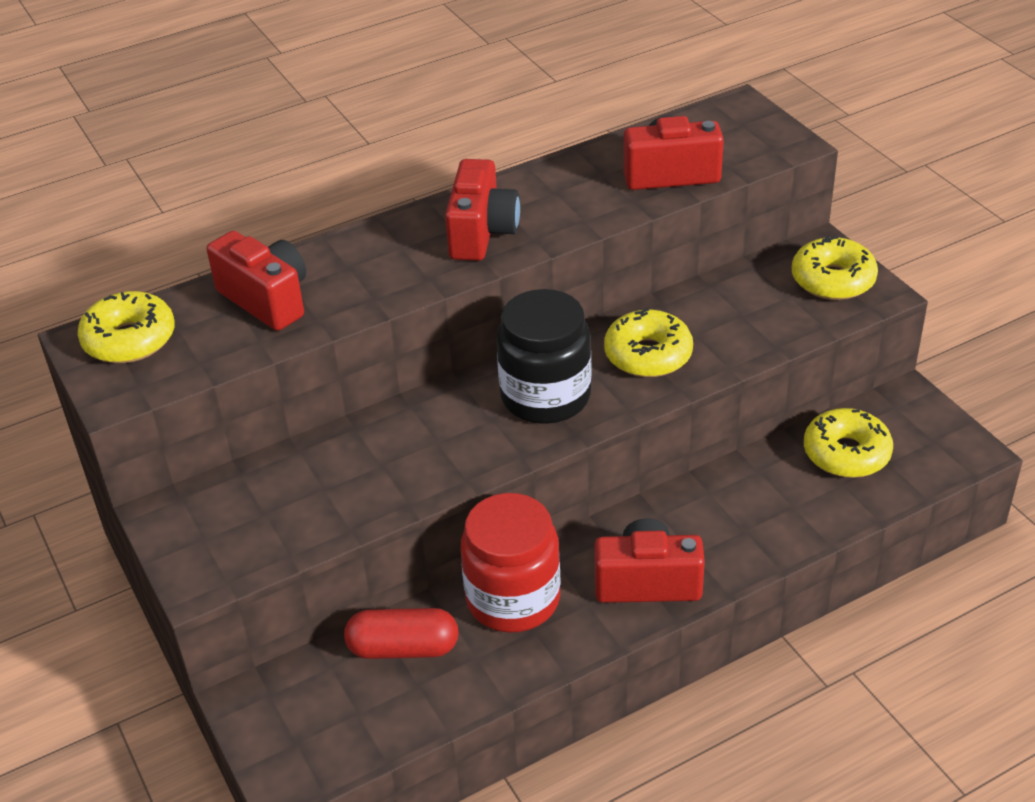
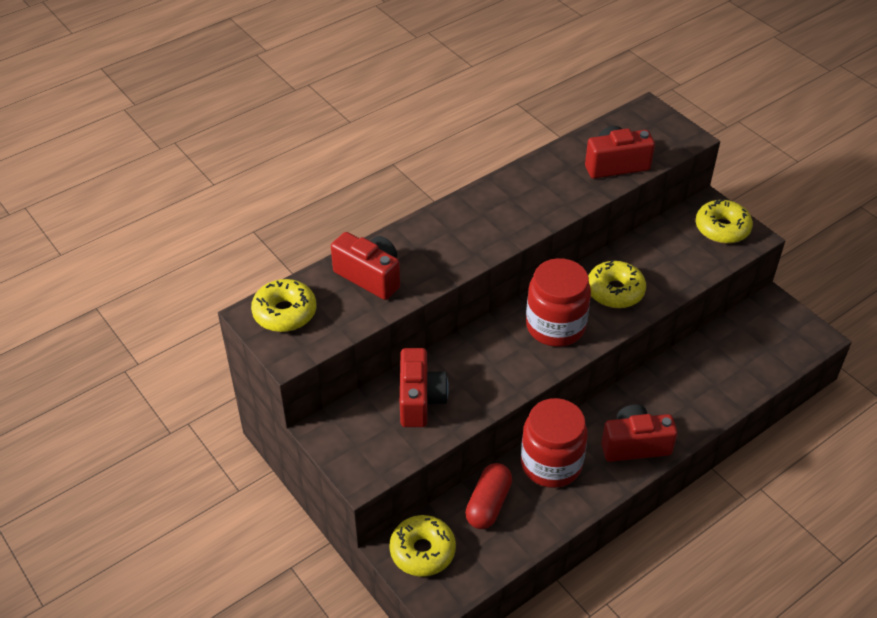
camera: 10 degrees left, 5 degrees up
(403, 648) = (488, 504): red capsule -> red capsule turned 60 degrees counterclockwise
(482, 233) = (501, 217): red camera -> red camera (420, 400)
(545, 396) = (555, 326): black jar -> red jar
(846, 453) = (741, 345): yellow donut -> yellow donut (422, 551)

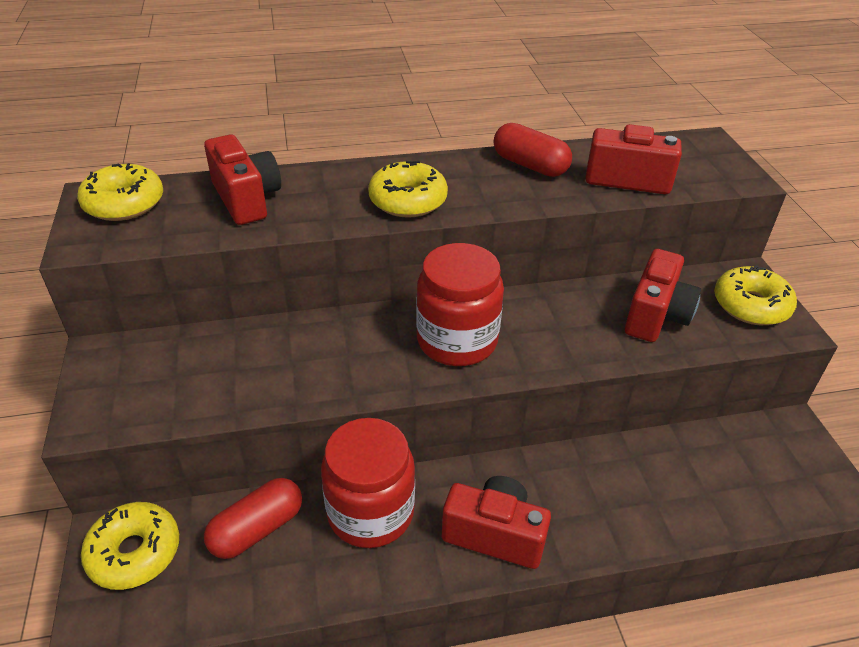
camera: 25 degrees right, 5 degrees down
(420, 400) = (231, 362): red camera -> red camera (656, 316)
(543, 175) = (530, 165): none -> red capsule
(615, 291) = (560, 328): yellow donut -> yellow donut (408, 200)

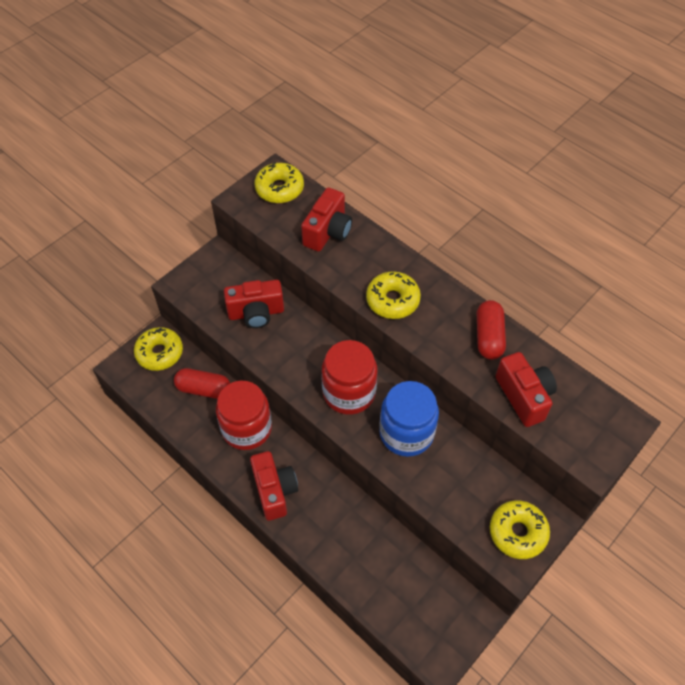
camera: 55 degrees right, 15 degrees up
(558, 322) = (406, 433): none -> blue jar
(656, 316) = (458, 482): red camera -> red camera (256, 313)

